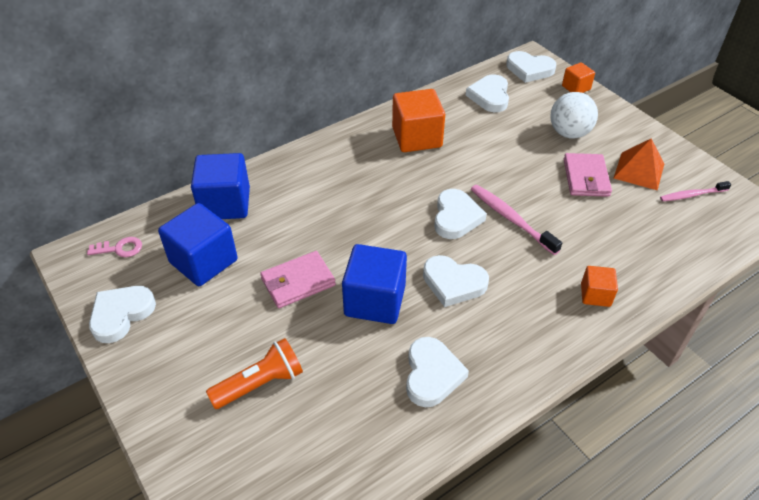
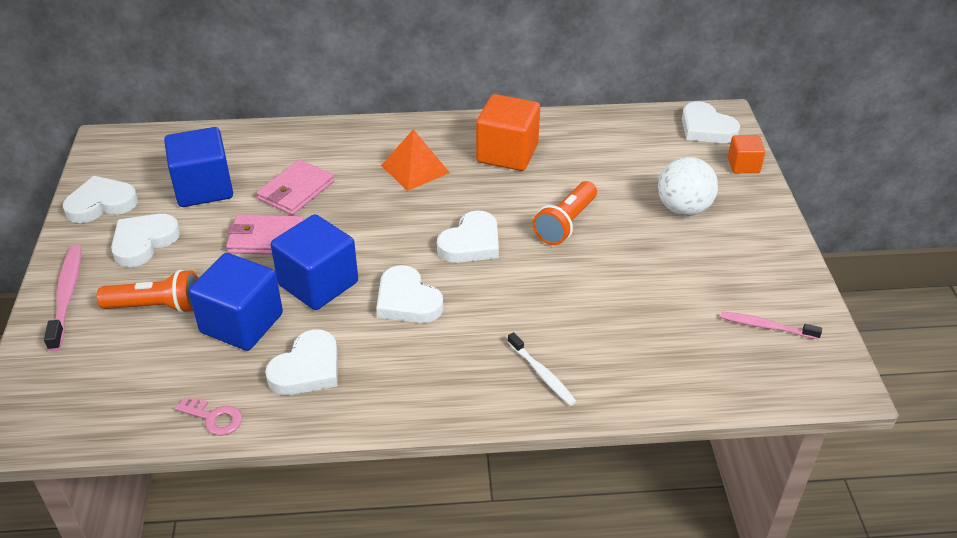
camera: 30 degrees right, 5 degrees down
(120, 249) = (147, 150): pink key -> pink key (214, 418)
(225, 204) = (267, 147): blue cube -> blue cube (241, 323)
(489, 96) = (629, 140): white heart -> white heart (144, 242)
(506, 175) = (565, 223): none -> orange flashlight
(511, 219) = (527, 267): pink toothbrush -> pink toothbrush (66, 296)
(586, 178) = (654, 260): pink wallet -> pink wallet (296, 191)
(595, 295) = (542, 374): orange cube -> white toothbrush
(639, 170) = (727, 277): orange pyramid -> orange pyramid (415, 169)

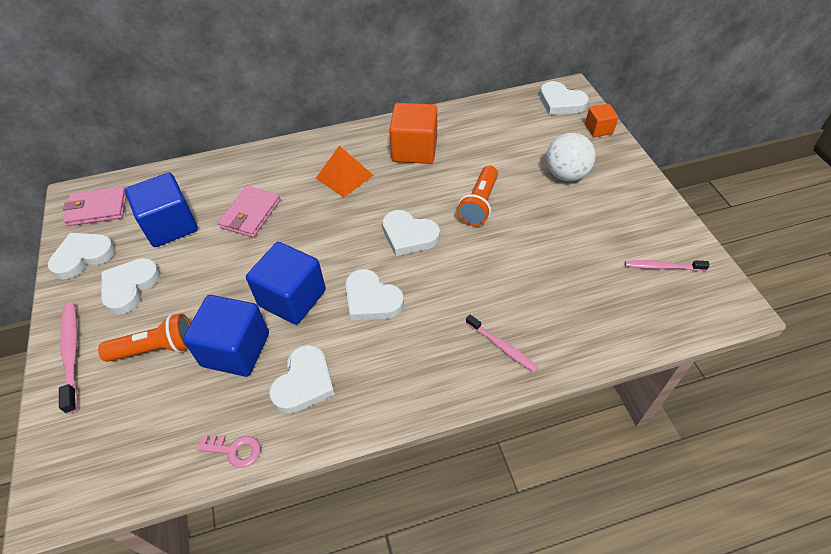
camera: 10 degrees left, 10 degrees up
(266, 238) = (236, 263): pink wallet -> pink wallet (97, 209)
(471, 243) = (409, 235): white heart -> white heart turned 90 degrees clockwise
(542, 374) = (502, 347): white toothbrush -> pink toothbrush

